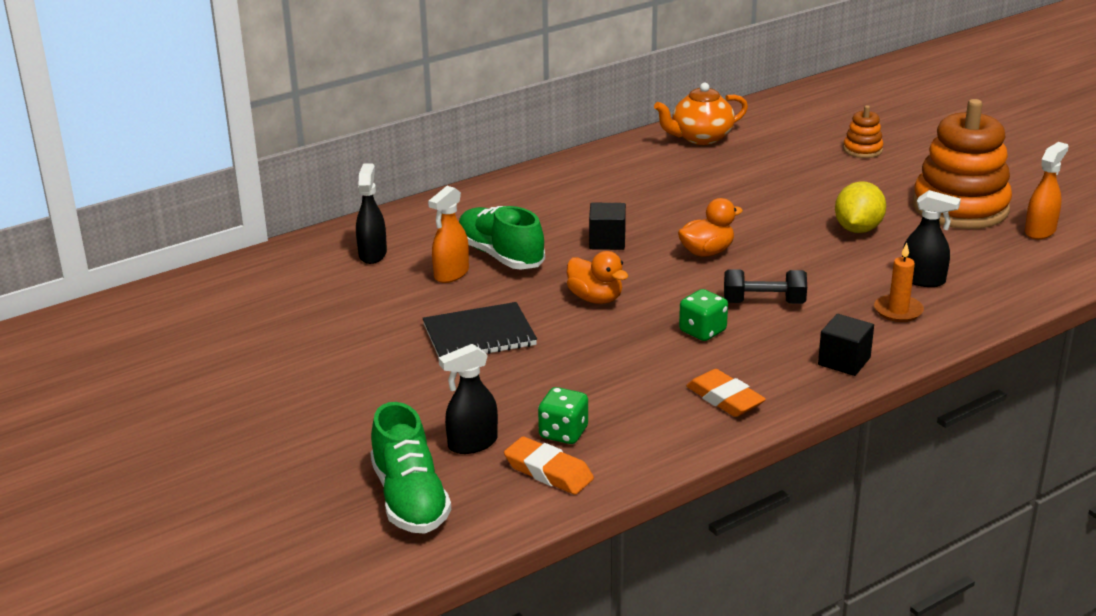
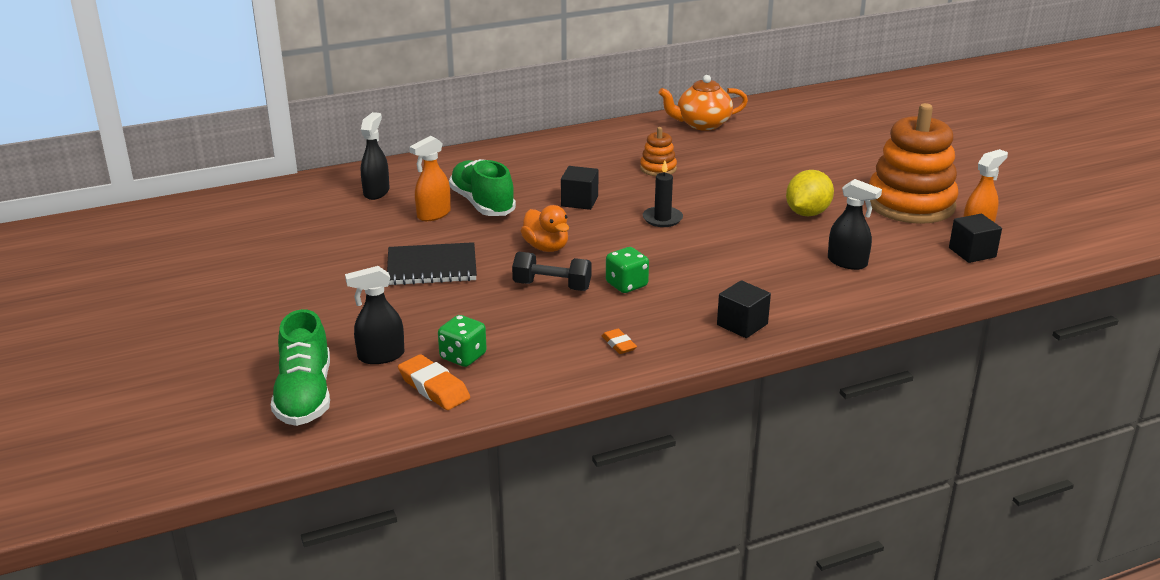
camera: 10 degrees right, 0 degrees up
(707, 252) = (662, 219): orange duck -> black candle
(724, 399) = (619, 344): orange eraser -> orange eraser, size x0.58
(764, 303) = (693, 266): black dumbbell -> black dumbbell (552, 286)
(862, 150) = (842, 147): orange stacking toy -> orange stacking toy (658, 168)
(898, 311) = (812, 286): orange candle -> none
(1044, 255) = (972, 252): none -> black cube

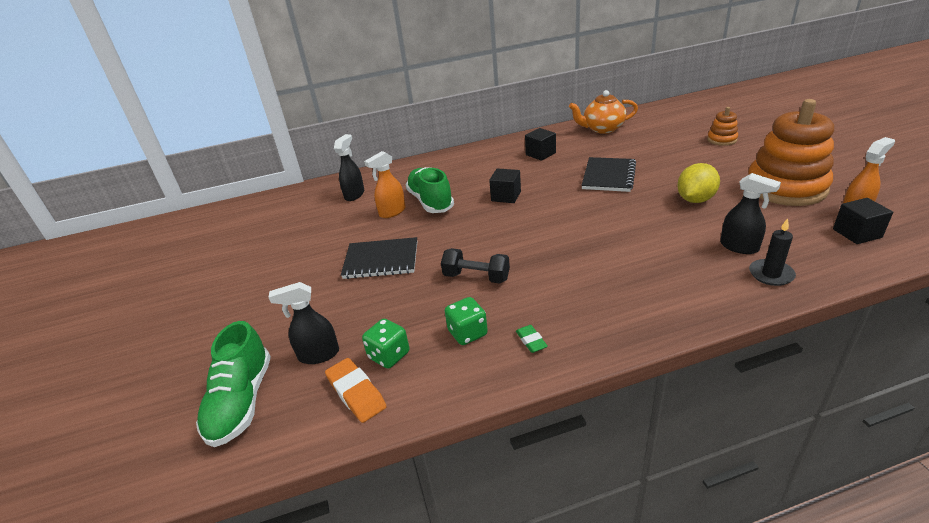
camera: 10 degrees right, 5 degrees up
(546, 247) = (475, 239): orange duck -> none
(619, 344) = (531, 341): orange eraser -> green eraser
(626, 285) = (540, 274): green dice -> green dice (467, 333)
(658, 168) = (569, 166): orange stacking toy -> orange stacking toy (721, 140)
(662, 219) = (572, 209): black candle -> black candle (771, 274)
(707, 183) = (608, 176): none -> black notebook
(742, 324) = (647, 317): black cube -> black cube (540, 154)

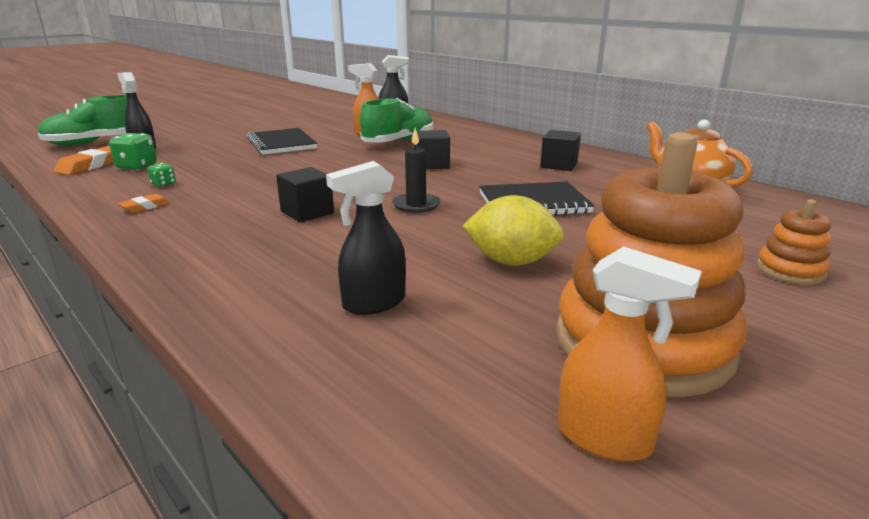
camera: 60 degrees right, 10 degrees down
(467, 333) = (163, 184): green dice -> green dice, size x0.57
(476, 277) = (258, 175): black dumbbell -> none
(531, 341) = (145, 207): green eraser -> orange eraser
(739, 247) = (373, 303): black spray bottle -> black spray bottle turned 45 degrees clockwise
(771, 274) = (294, 332): black candle -> black candle (416, 205)
(857, 233) = (493, 436): black cube -> black cube (307, 212)

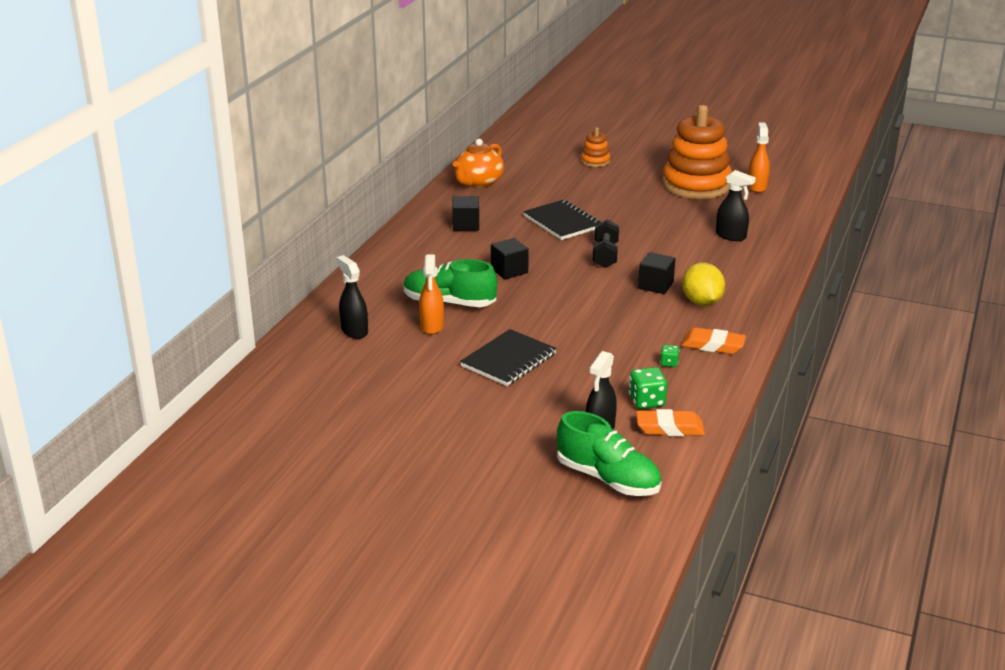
camera: 115 degrees left, 5 degrees up
(145, 207) = (713, 345): orange eraser -> orange eraser, size x1.72
(416, 205) = (605, 255): black candle -> black dumbbell
(511, 262) = (655, 216): yellow lemon -> yellow lemon (702, 302)

